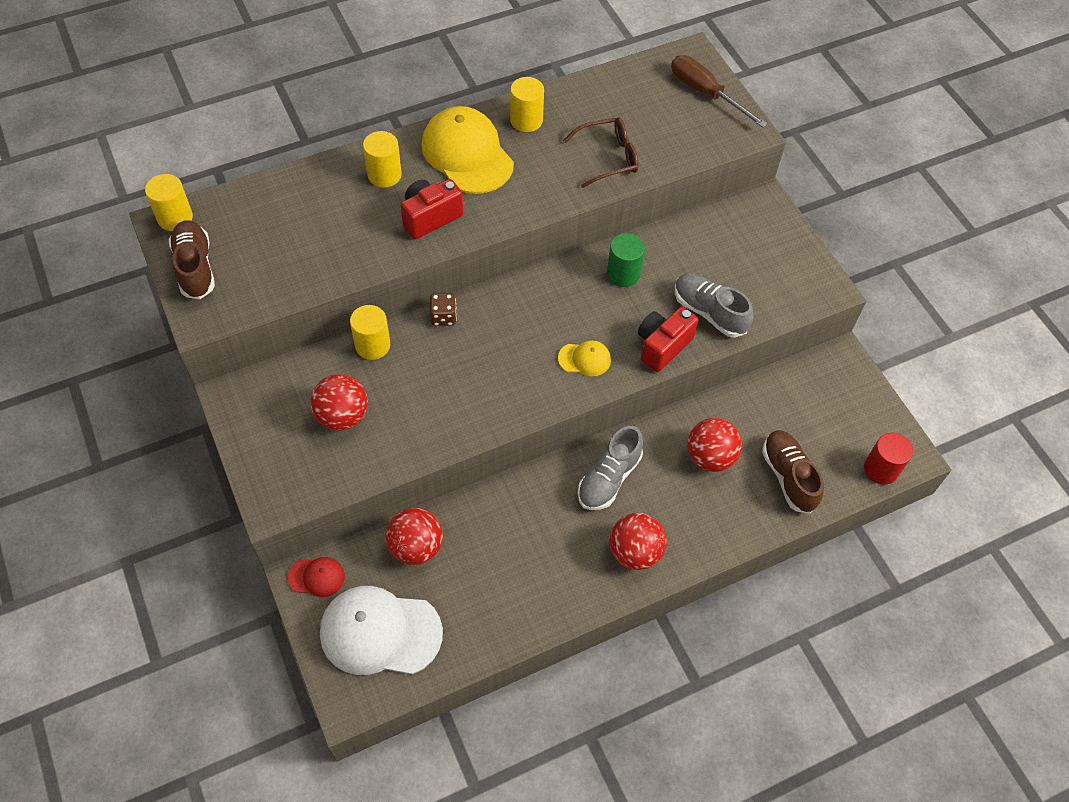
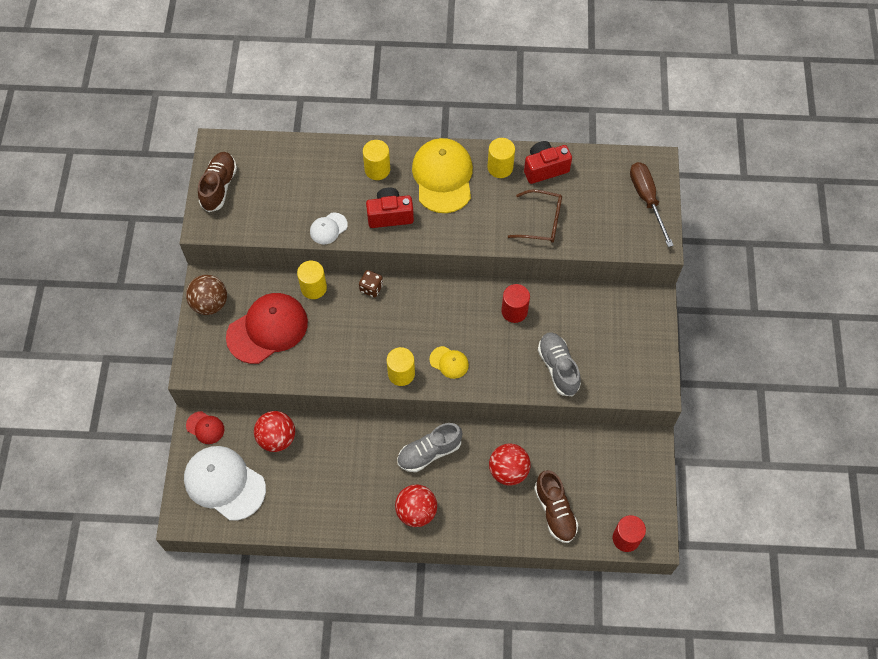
camera: 30 degrees right, 5 degrees up
(175, 218) = (225, 144): yellow cylinder -> yellow cylinder (401, 373)
(250, 418) = (210, 303): none -> brown ball
(342, 416) = (267, 329): red ball -> red cap
(364, 260) = (328, 228): none -> white cap
(623, 274) = (514, 311): green cylinder -> red cylinder
(662, 346) = (509, 377): red camera -> red camera (545, 168)
(788, 476) = (555, 511): brown shoe -> brown shoe turned 150 degrees clockwise

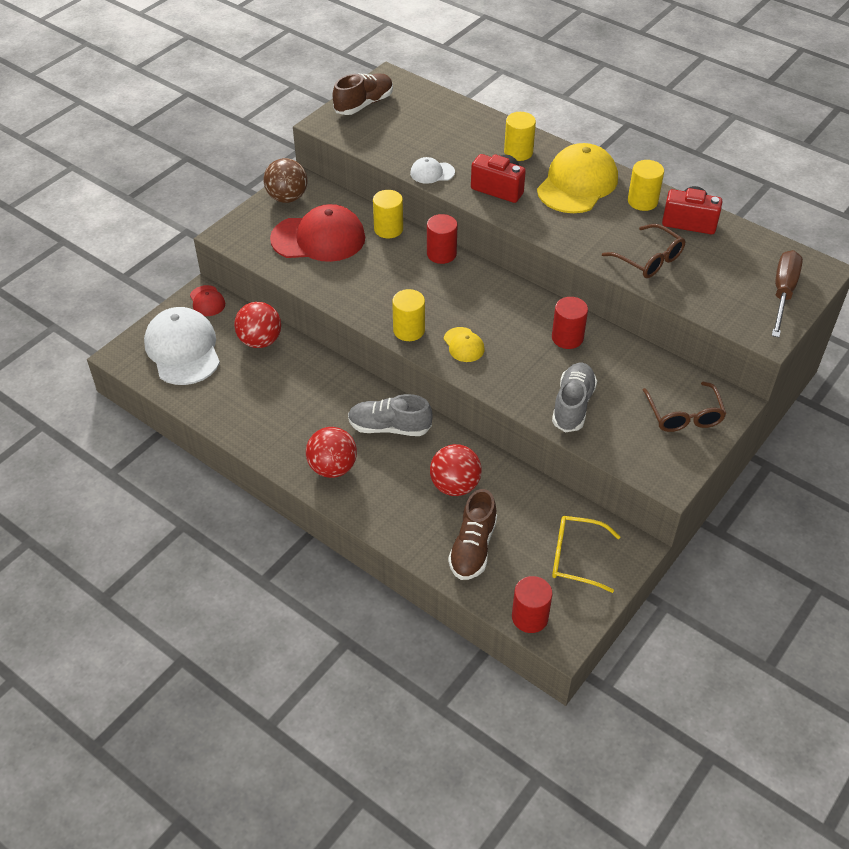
camera: 35 degrees right, 15 degrees down
(371, 288) = (441, 254): brown dice -> red cylinder
(623, 475) = (576, 558): none -> yellow glasses
(633, 330) = (684, 415): none -> brown glasses

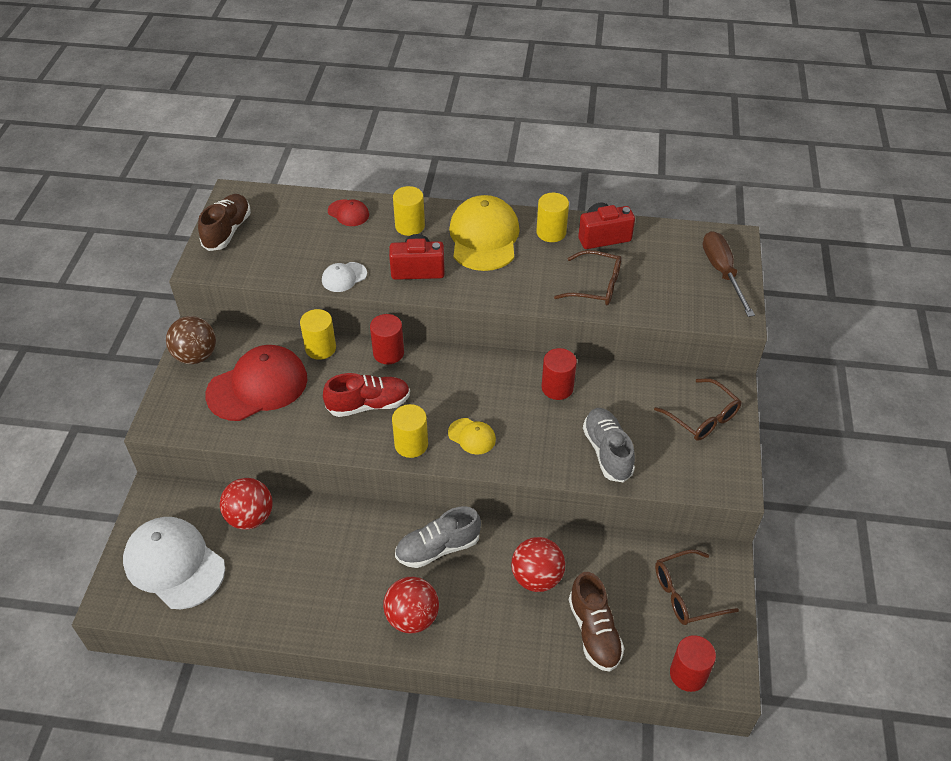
camera: 30 degrees left, 0 degrees up
(207, 301) = (165, 499): red cap -> red cap (348, 213)
(396, 287) = (369, 404): none -> red shoe
(576, 558) = (686, 594): yellow glasses -> brown glasses

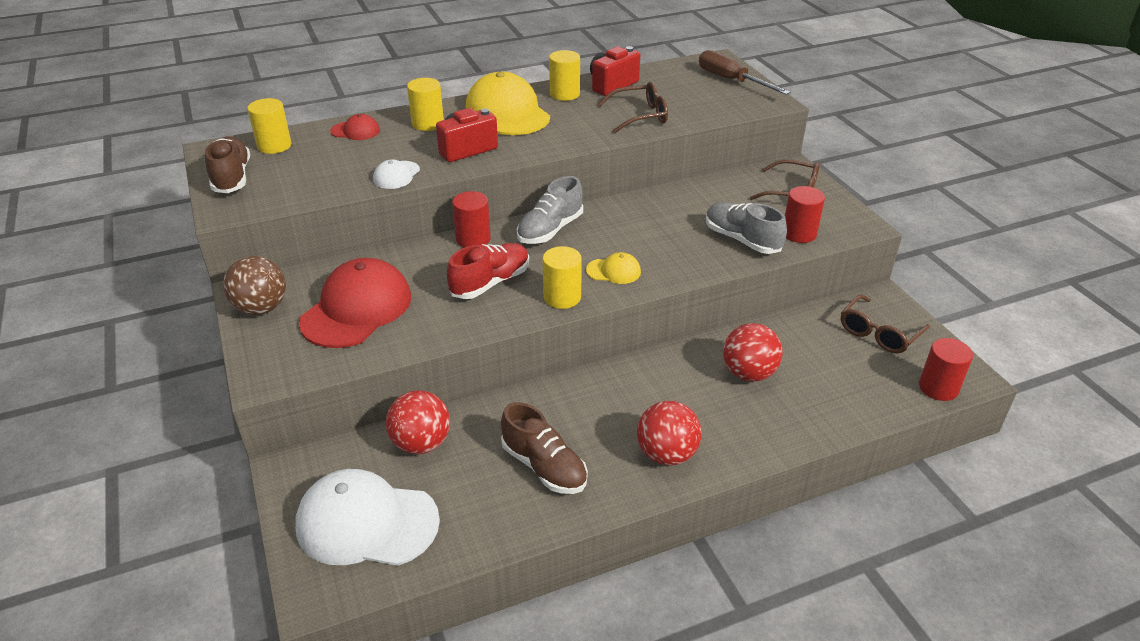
camera: 30 degrees left, 10 degrees down
(320, 348) = (399, 257): yellow cylinder -> yellow cylinder (274, 146)
(438, 548) = (638, 389): grey shoe -> grey shoe (550, 230)
(557, 388) = (655, 212): red cylinder -> red cylinder (799, 233)
(594, 632) = (836, 392): brown shoe -> brown shoe (544, 467)

